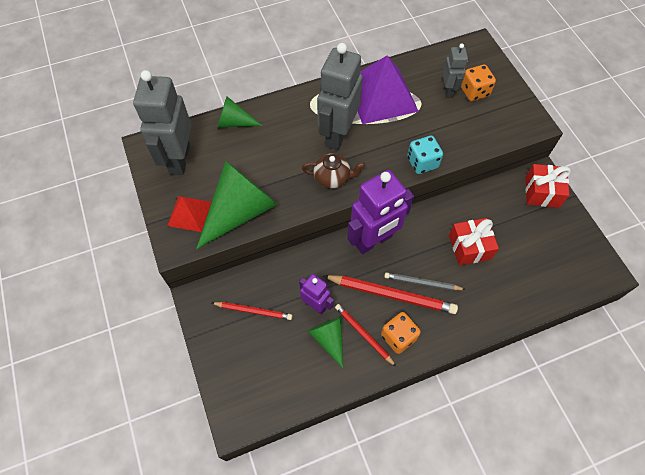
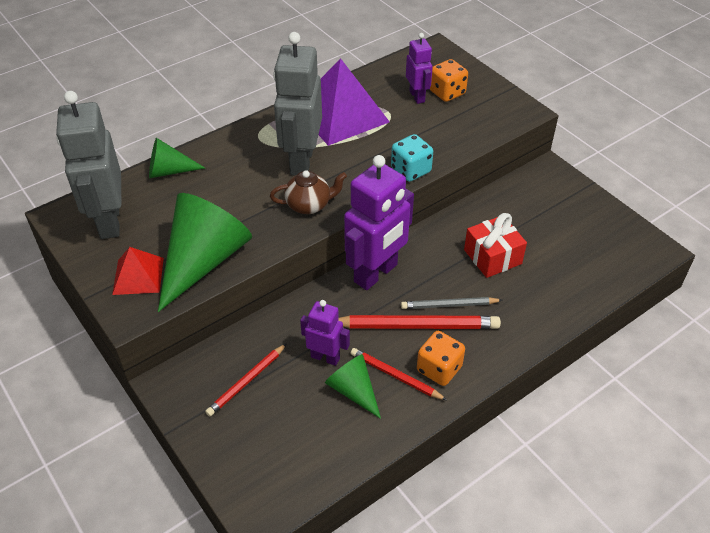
camera: 15 degrees left, 15 degrees down
(253, 311) = (246, 381): red pencil -> red pencil turned 135 degrees clockwise
(448, 90) = (417, 96): grey robot -> purple robot
(542, 192) = (556, 186): red gift -> none

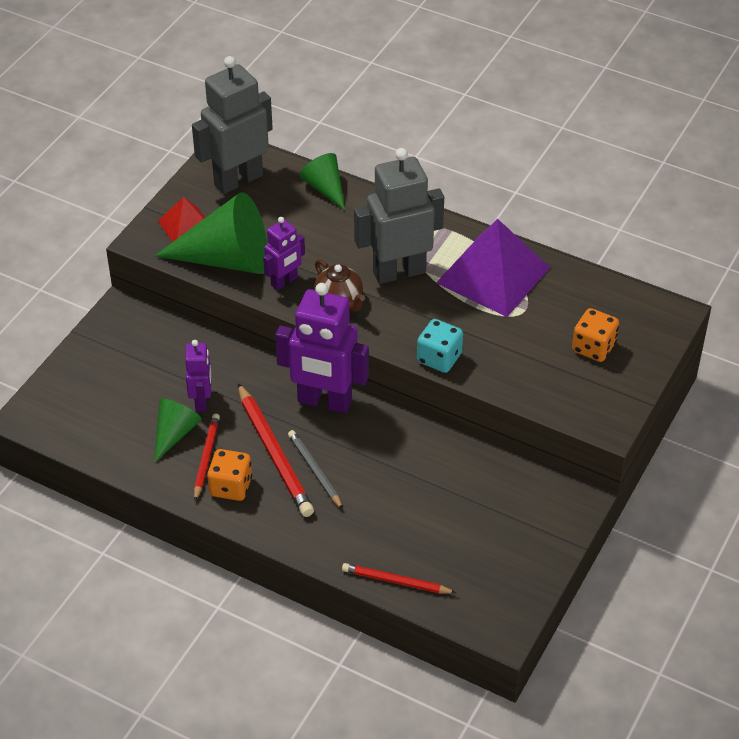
camera: 65 degrees right, 0 degrees up
(246, 381) = (148, 359): red pencil -> red pencil (396, 581)
(417, 96) = (568, 325): purple robot -> purple robot (284, 282)
(492, 257) = (403, 486): red gift -> none

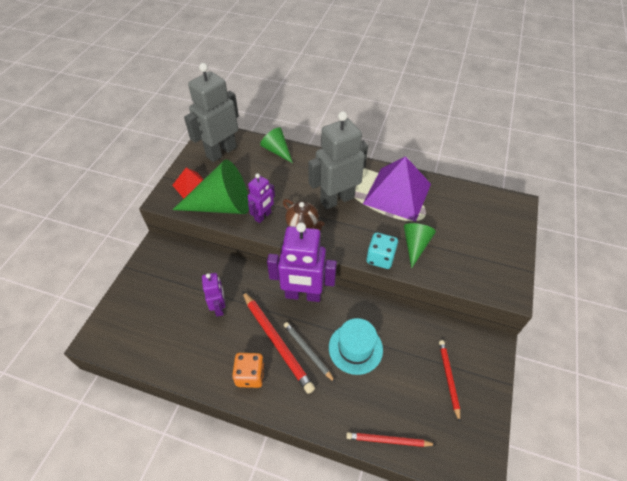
camera: 10 degrees left, 5 degrees up
(174, 433) = (203, 336): green cone -> green cone (415, 245)
(206, 457) = (229, 353): red pencil -> red pencil (448, 378)
(382, 476) = (355, 348): none -> turquoise hat
(593, 348) = (478, 235): orange dice -> none

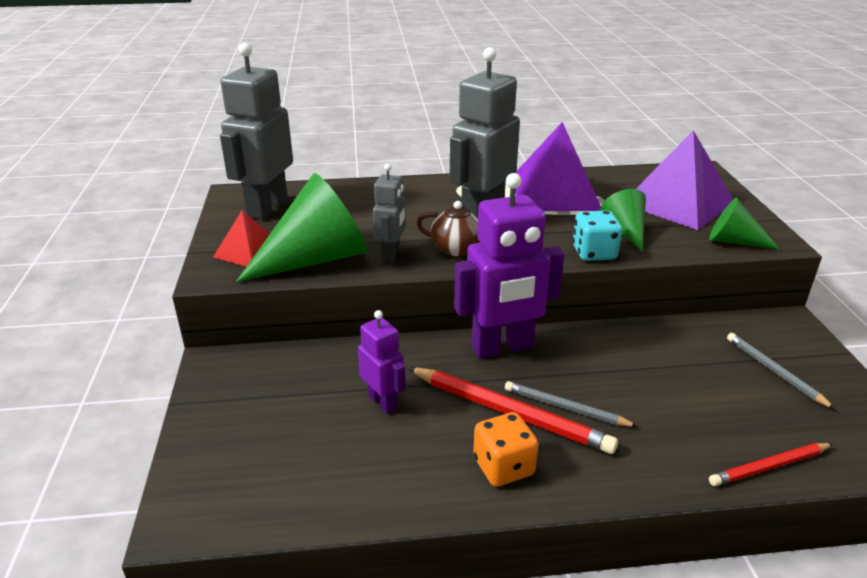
camera: 25 degrees left, 20 degrees down
(263, 216) = (391, 254): purple robot -> grey robot
(277, 151) = (353, 190): green cone -> green cone (734, 241)
(355, 348) = (628, 381): turquoise hat -> none
(448, 378) = (774, 372): red pencil -> grey pencil
(473, 231) = (678, 202): none -> purple pyramid

